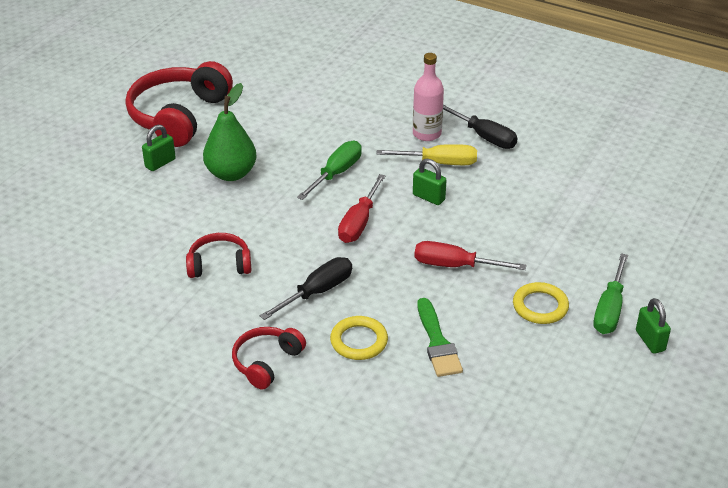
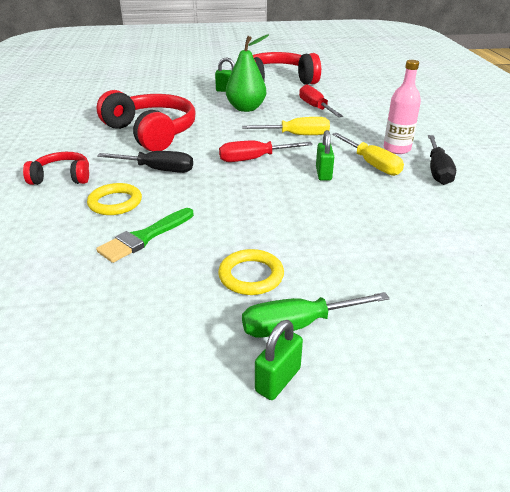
camera: 55 degrees right, 5 degrees down
(219, 264) = (151, 132): red headphones -> red headphones, size x1.88
(336, 173) = (296, 135): green screwdriver -> yellow screwdriver
(455, 266) = (254, 212): red screwdriver -> red screwdriver (315, 108)

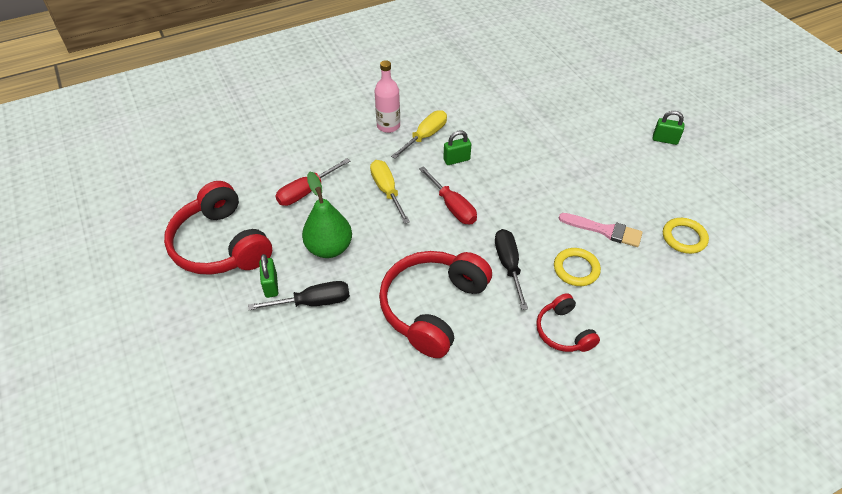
camera: 110 degrees left, 15 degrees up
(144, 237) = (604, 230): green brush -> pink brush
(251, 276) = (603, 167): yellow ring -> yellow ring (684, 238)
(298, 325) = (627, 140): green screwdriver -> none
(437, 170) = (418, 103): black screwdriver -> black screwdriver (313, 302)

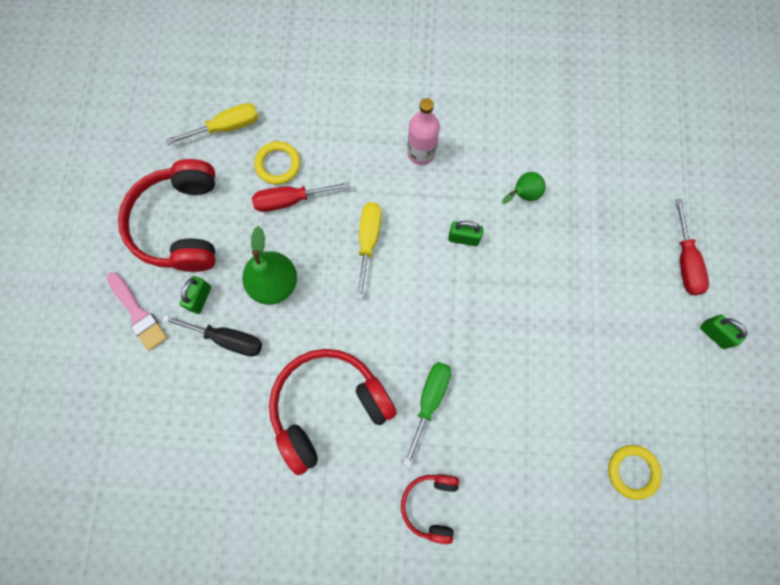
camera: 30 degrees right, 25 degrees up
(425, 136) = (450, 188): yellow screwdriver -> yellow screwdriver (226, 127)
(452, 206) = (420, 297): red screwdriver -> red screwdriver (685, 260)
(479, 120) = (523, 195): none -> green pear
(509, 266) = (429, 401): black screwdriver -> green screwdriver
(576, 269) = (492, 443): yellow ring -> yellow ring (278, 164)
(604, 230) = (555, 415): pink brush -> pink brush (138, 314)

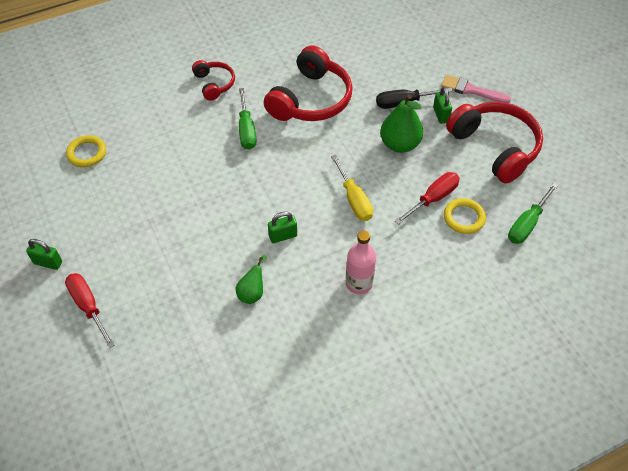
camera: 150 degrees right, 20 degrees down
(226, 127) = (527, 224): yellow screwdriver -> green screwdriver

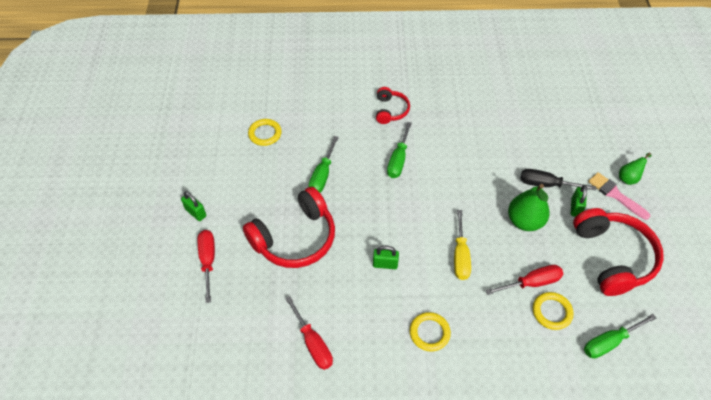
camera: 25 degrees right, 0 degrees up
(173, 172) = (322, 175): none -> green screwdriver
(246, 341) = (312, 343): none -> red screwdriver
(252, 292) = (337, 303): green pear -> green pear (629, 178)
(311, 99) = (465, 152): red headphones -> red headphones (295, 238)
(359, 283) = (429, 333): pink bottle -> yellow ring

